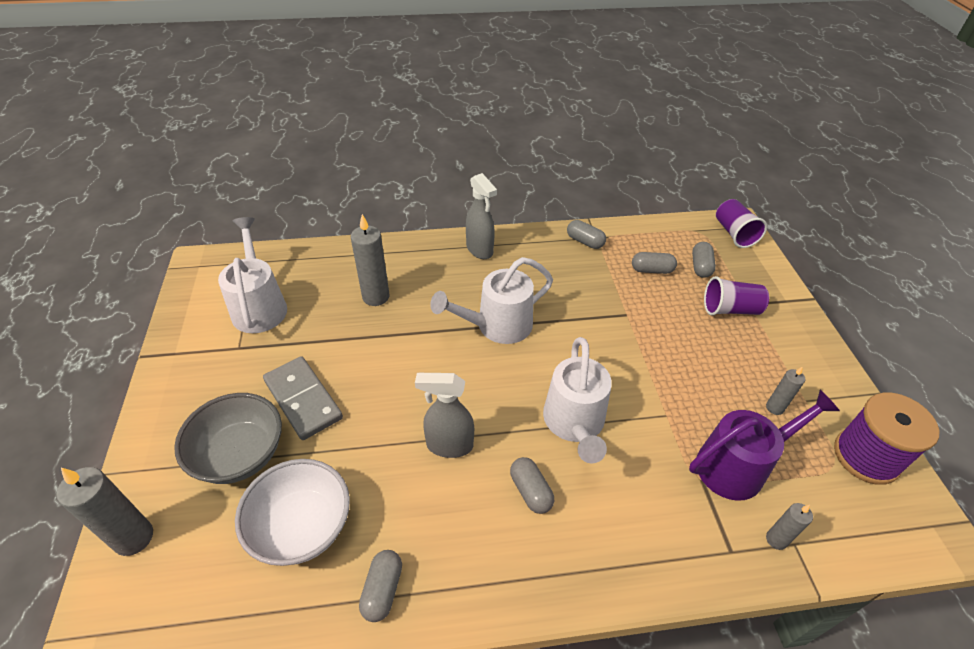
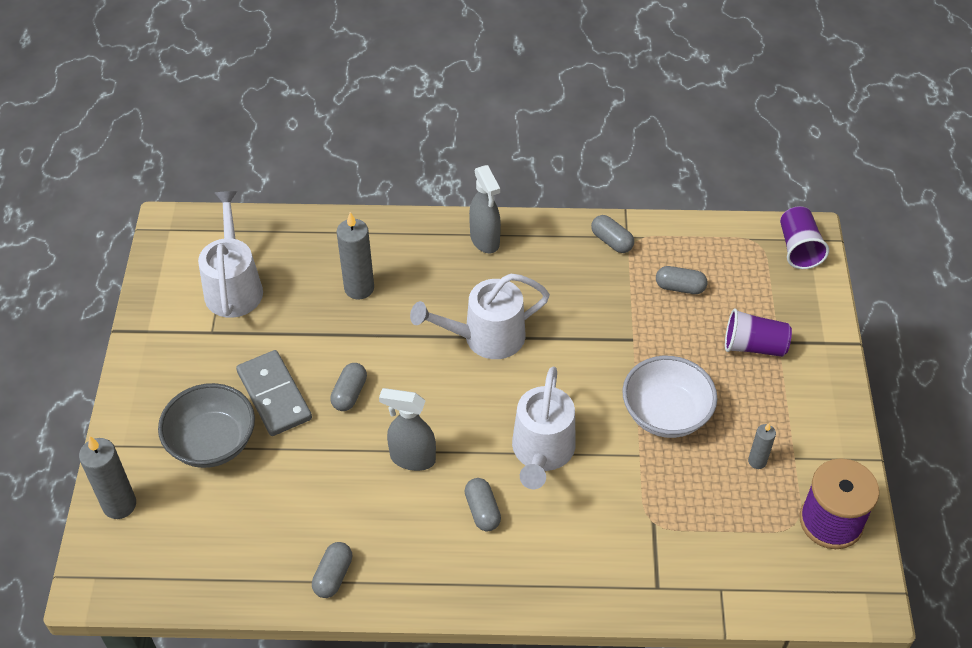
camera: 10 degrees right, 5 degrees up
(302, 527) = (266, 515): white bowl -> white bowl (665, 414)
(700, 267) = (740, 289): grey capsule -> grey capsule (349, 393)
(739, 465) = (695, 513): purple watering can -> none
(776, 540) = (704, 583): grey candle -> none

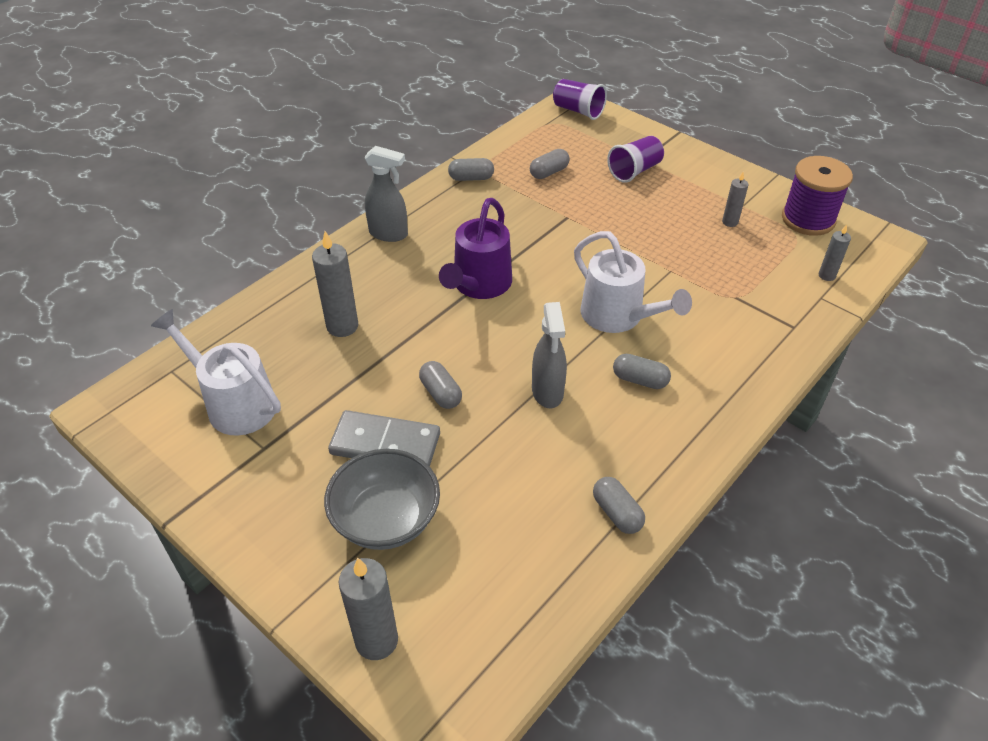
camera: 50 degrees left, 5 degrees down
(412, 458) = (547, 392): grey spray bottle -> grey spray bottle turned 60 degrees counterclockwise
(485, 337) = (479, 285): white watering can -> purple watering can
(665, 414) = (648, 238): white bowl -> none
(758, 578) = (826, 275): none -> grey candle

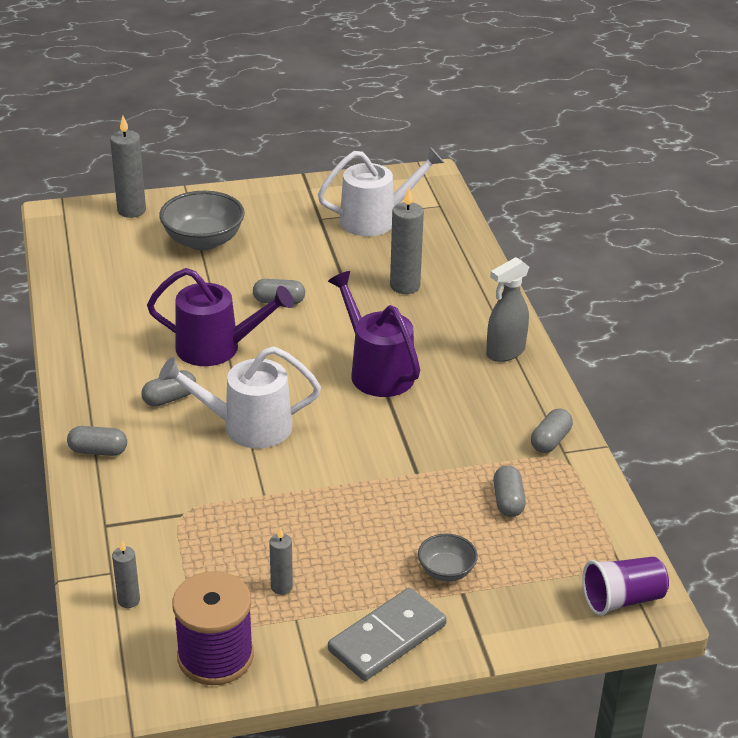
camera: 125 degrees right, 10 degrees down
(385, 444) = (263, 262): grey domino -> grey domino (387, 638)
(547, 392) = (217, 348): grey spray bottle -> purple watering can
(617, 513) = (84, 325): grey capsule -> grey capsule (98, 451)
(634, 171) = (446, 571): purple cup -> grey bowl

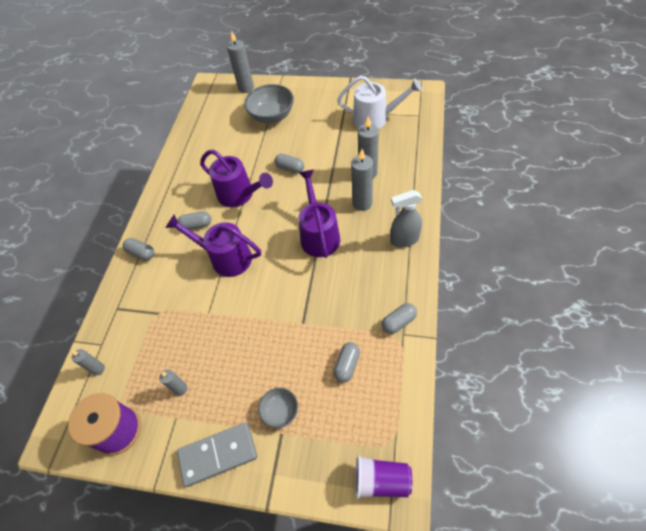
camera: 30 degrees right, 20 degrees up
(247, 427) = (225, 258): white watering can -> purple watering can
(419, 323) = (362, 203): none -> grey candle

